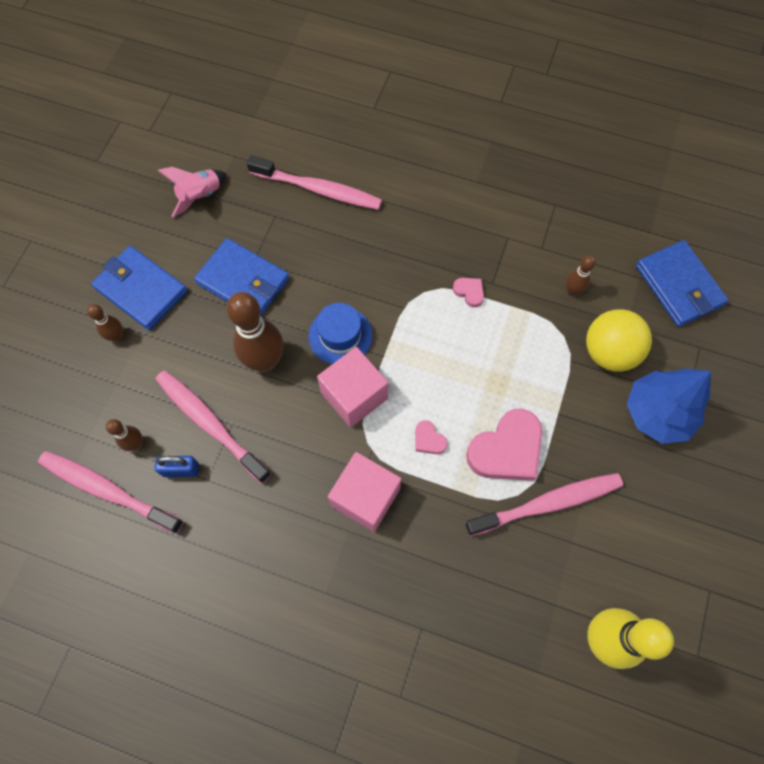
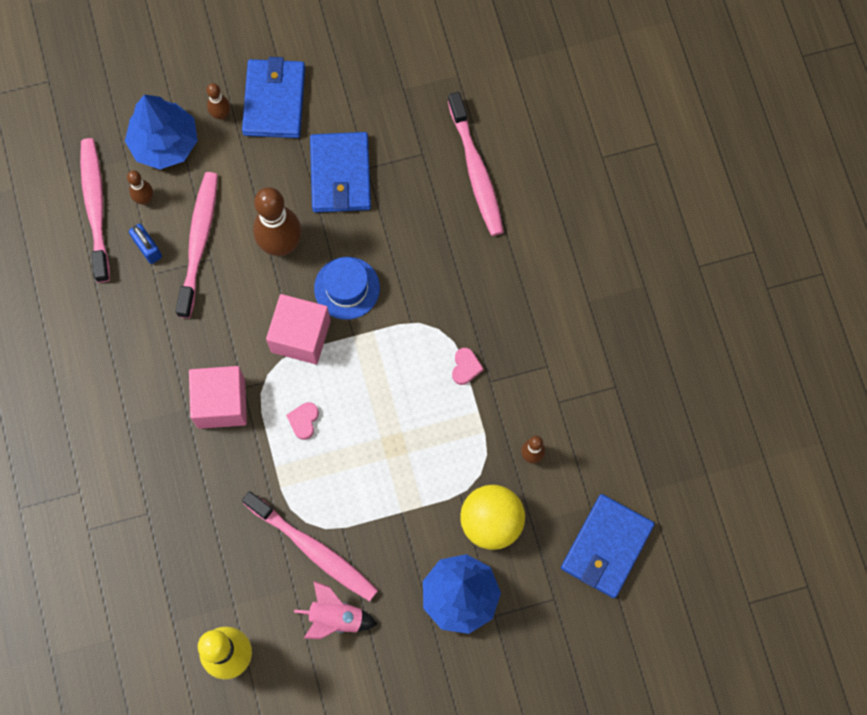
camera: 55 degrees right, 5 degrees up
(102, 396) = (164, 143): none -> blue tree
(200, 197) = (395, 79): pink rocket -> pink rocket (336, 618)
(506, 449) = (338, 489): pink heart -> none

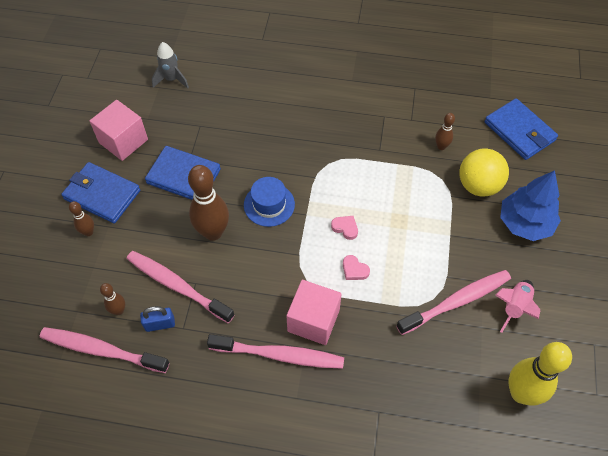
camera: 65 degrees left, 15 degrees down
(164, 143) = (83, 278): blue tree -> none
(301, 336) = (289, 247): pink cube -> pink cube (123, 141)
(465, 367) = (363, 159): pink heart -> pink heart (345, 228)
(476, 83) = (171, 79): none -> grey rocket
(476, 171) = (230, 102): pink toothbrush -> pink toothbrush (279, 355)

